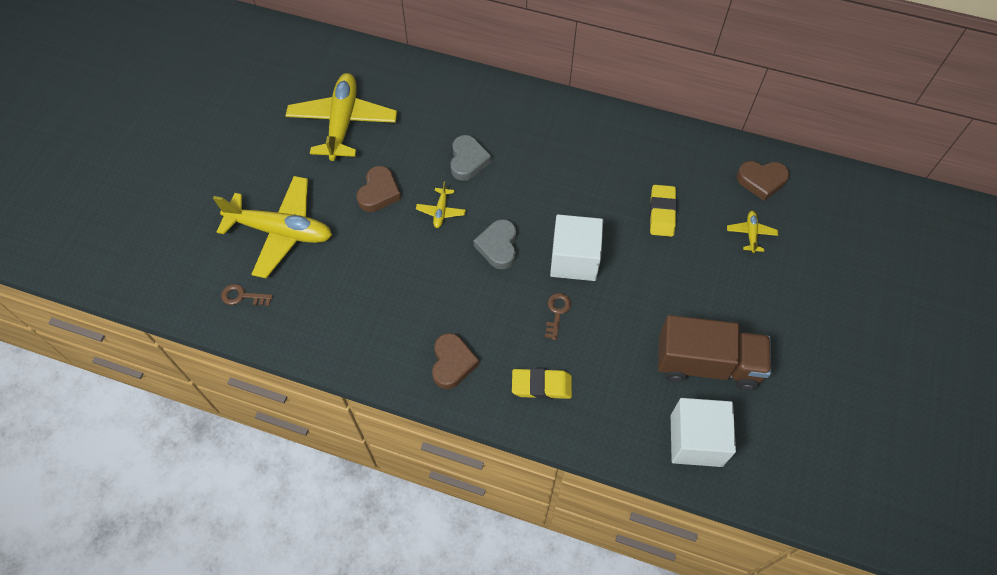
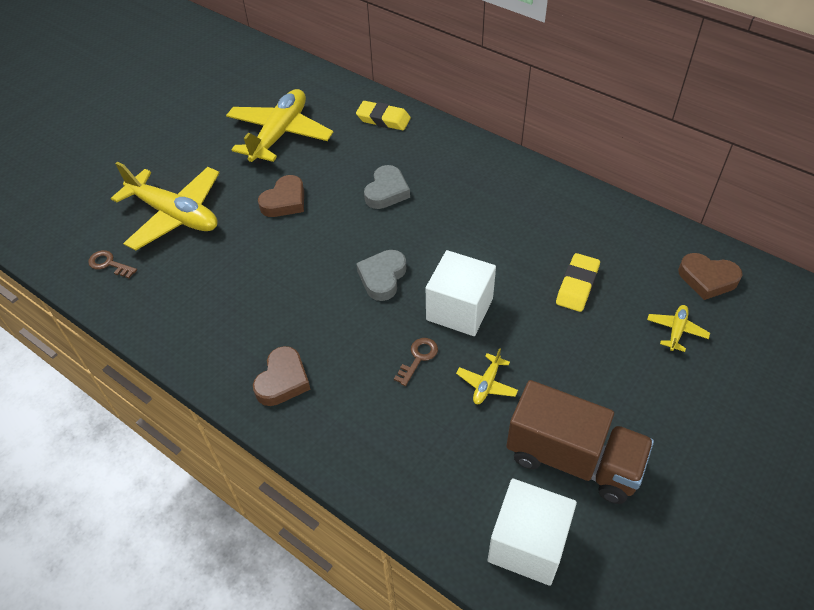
camera: 20 degrees right, 10 degrees down
(441, 211) = (338, 231): yellow plane -> yellow plane (486, 384)
(541, 386) = (369, 430): yellow eraser -> yellow eraser (383, 119)

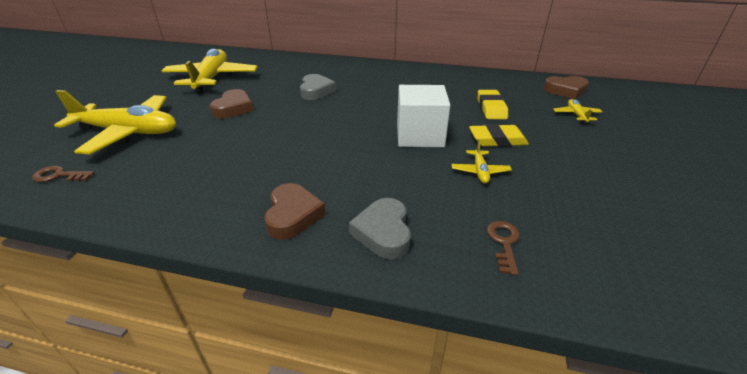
camera: 25 degrees left, 15 degrees down
(382, 277) = (344, 131): grey heart -> grey heart (383, 232)
(383, 119) = (291, 62): yellow eraser -> yellow eraser (497, 140)
(418, 358) = (410, 169): brown key -> brown key (504, 243)
(527, 544) = (625, 271): white cube -> none
(573, 459) = (591, 199): brown truck -> none

